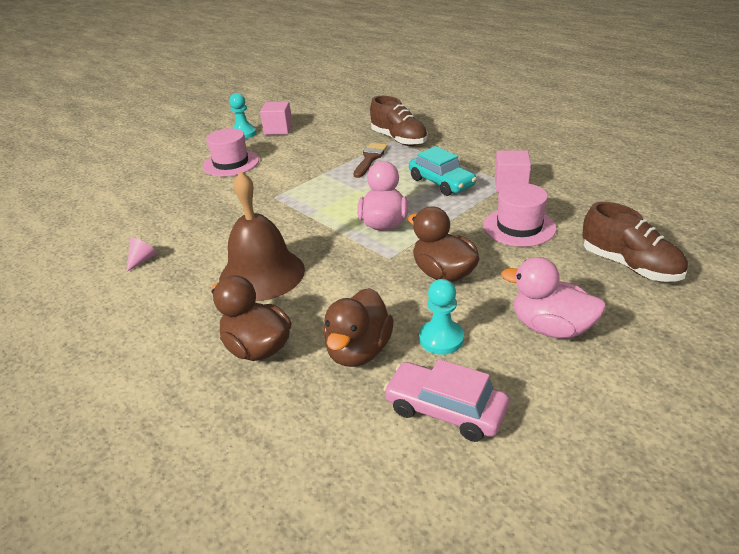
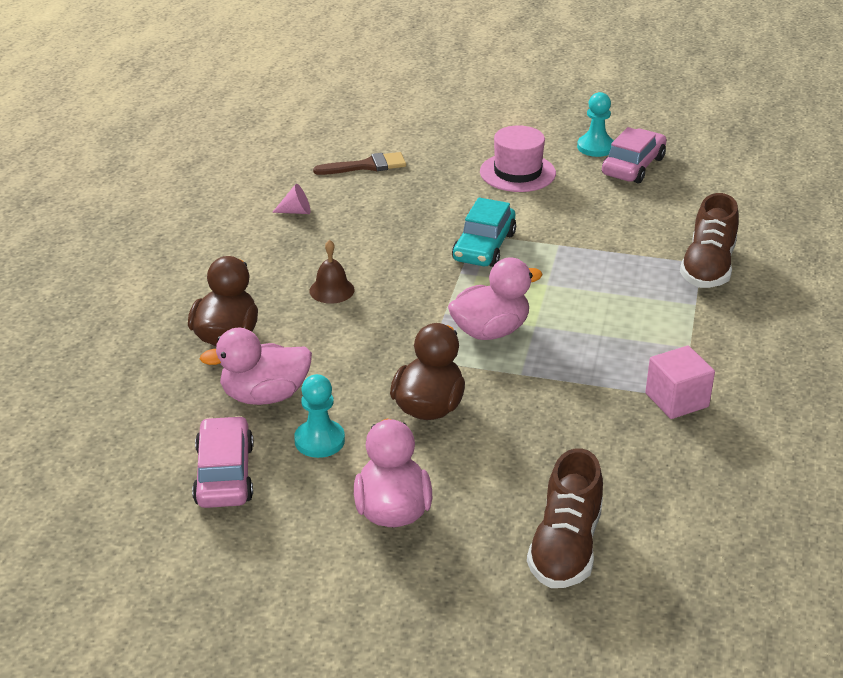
camera: 55 degrees right, 0 degrees up
(262, 274) = (331, 290): brown bell -> brown bell, size x0.46
(278, 129) = (633, 166): pink cube -> pink car
(359, 351) = (264, 396): brown duck -> pink duck
(370, 159) = (631, 265): brown brush -> brown brush (366, 166)
(441, 182) = (626, 341): turquoise car -> turquoise car (484, 247)
(519, 227) = (576, 435): pink hat -> none

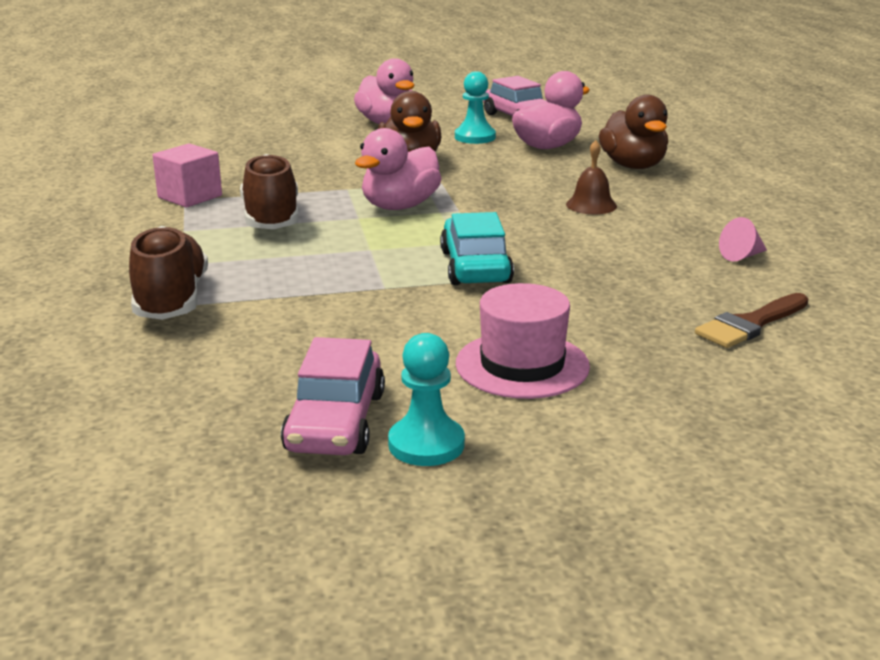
camera: 155 degrees right, 10 degrees down
(565, 547) = (256, 129): brown shoe -> brown shoe (271, 219)

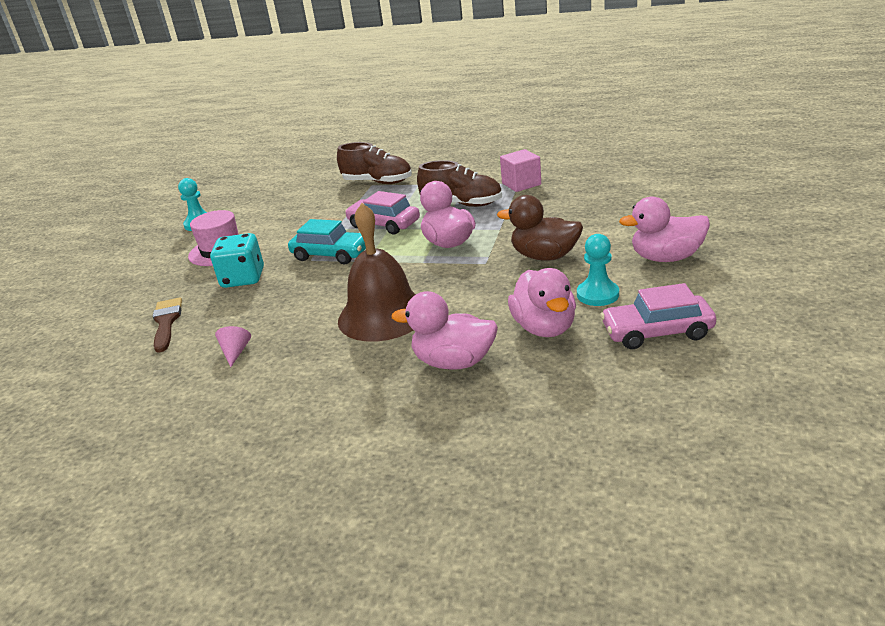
camera: 120 degrees right, 5 degrees up
(336, 422) = (236, 210): pink car -> pink car (383, 224)
(591, 205) = (383, 315): brown bell -> brown bell, size x2.17
(592, 309) = (243, 278): none -> turquoise dice
(633, 166) = (454, 362): brown duck -> pink duck

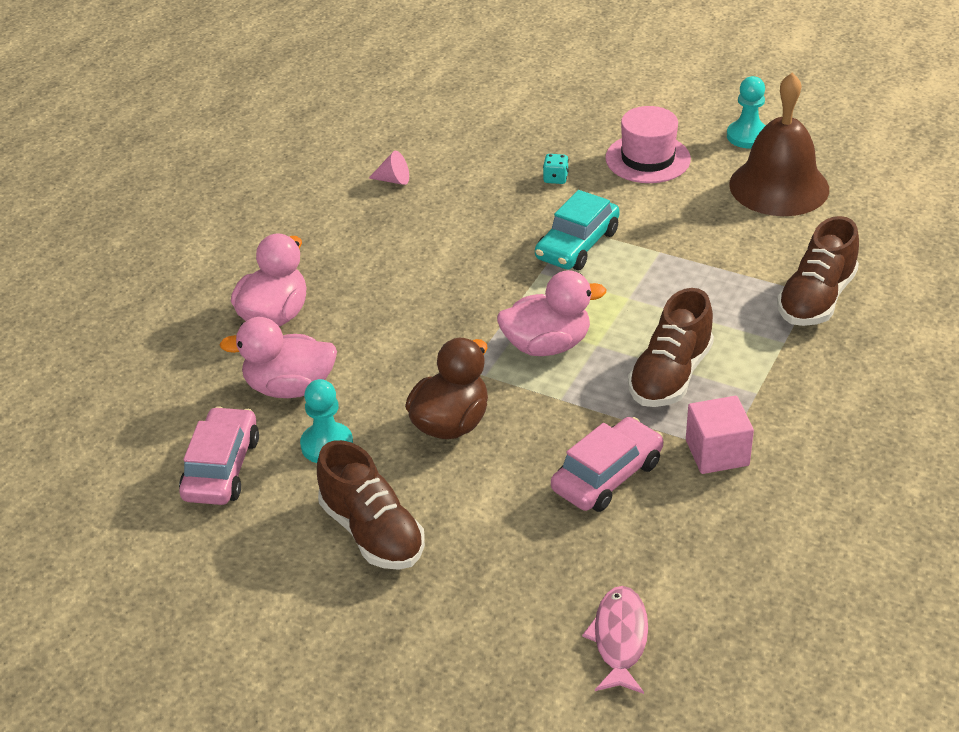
camera: 100 degrees right, 10 degrees up
(166, 322) = (486, 133): brown brush -> none
(243, 278) = (555, 178): turquoise dice -> turquoise dice, size x0.47
(383, 224) = (644, 294): pink car -> pink car (607, 476)
(383, 315) = (398, 276): brown bell -> brown bell (779, 186)
(666, 258) = (372, 532): pink duck -> brown shoe
(676, 181) = (619, 639): none -> pink fish

